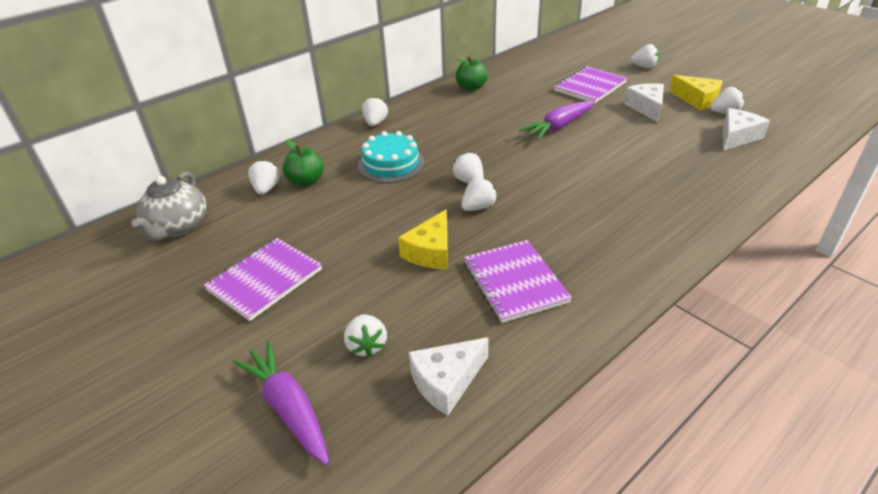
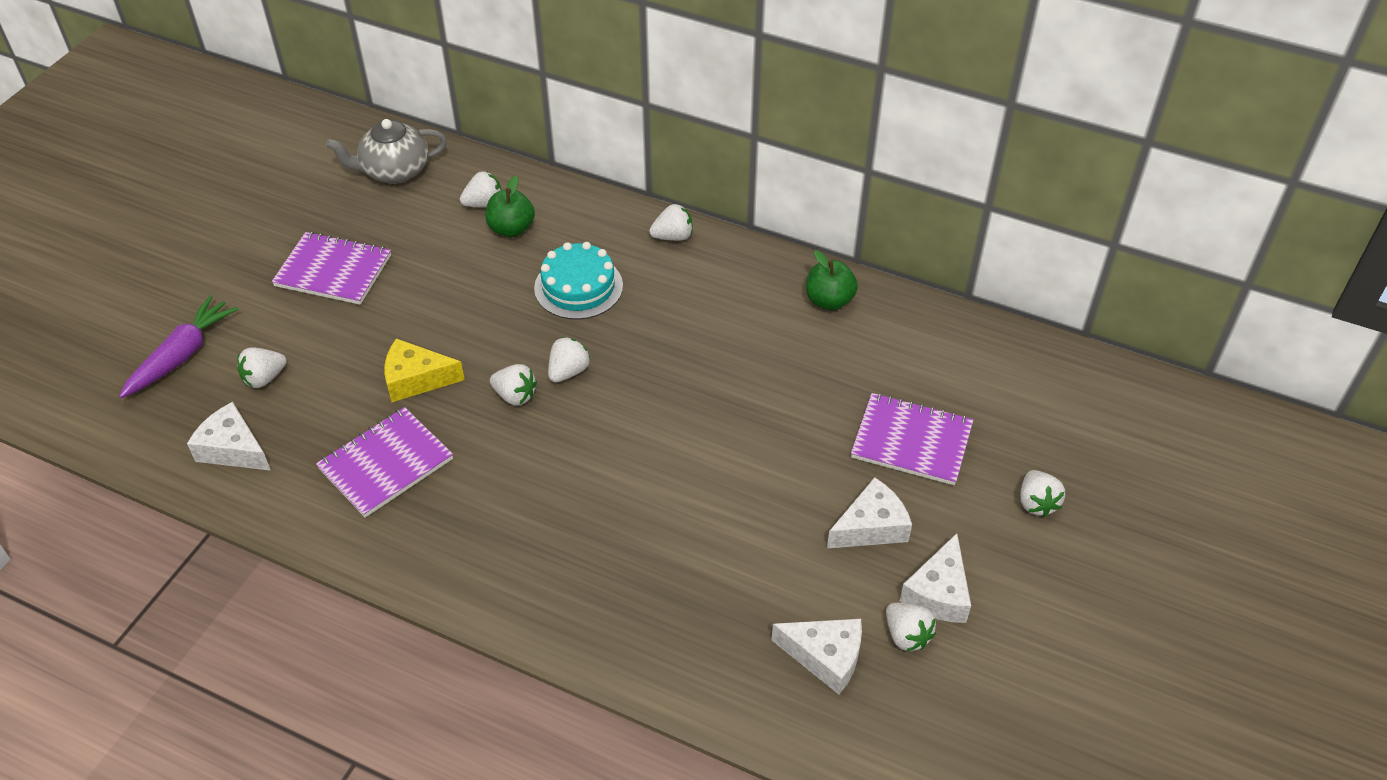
camera: 65 degrees right, 10 degrees up
(559, 126) = (754, 430): purple carrot -> none
(697, 100) = (938, 593): yellow cheese -> white cheese

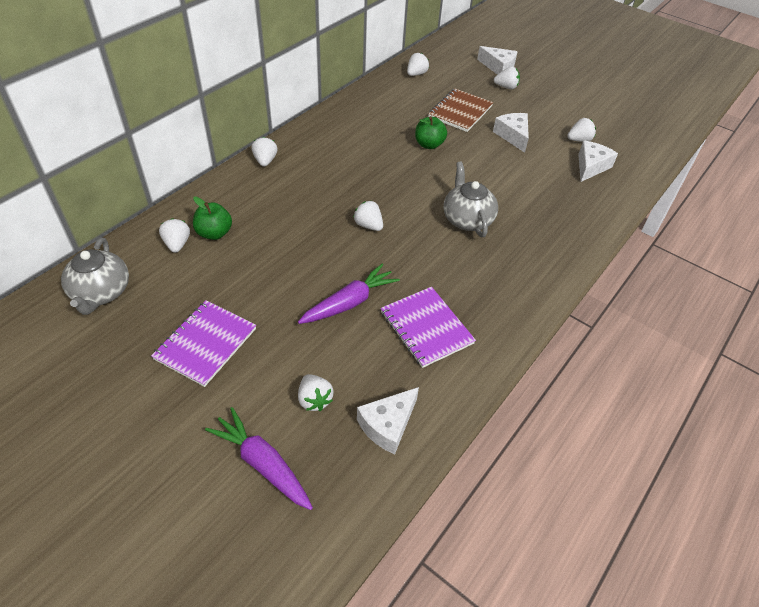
camera: 80 degrees left, 0 degrees up
(416, 379) = (349, 303): yellow cheese -> purple carrot
(515, 396) = (382, 253): white strawberry -> white strawberry (416, 74)
(578, 287) = (292, 209): turquoise cake -> none
(616, 484) = (467, 219): none -> grey teapot
(829, 301) = (350, 115): green apple -> green apple (429, 144)
(911, 441) = (460, 112): purple notebook -> brown notebook
(938, 593) = (555, 125): white cheese -> white cheese (498, 67)

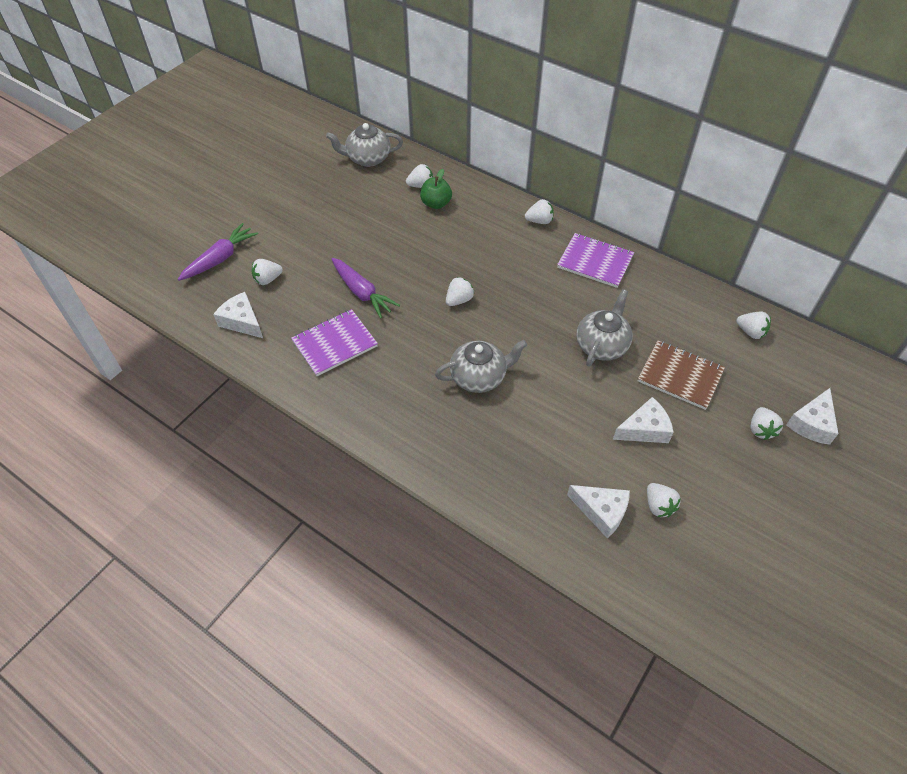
camera: 90 degrees right, 5 degrees up
(205, 344) = (320, 217): purple notebook -> purple notebook (595, 262)
(429, 144) = (602, 345): green apple -> grey teapot

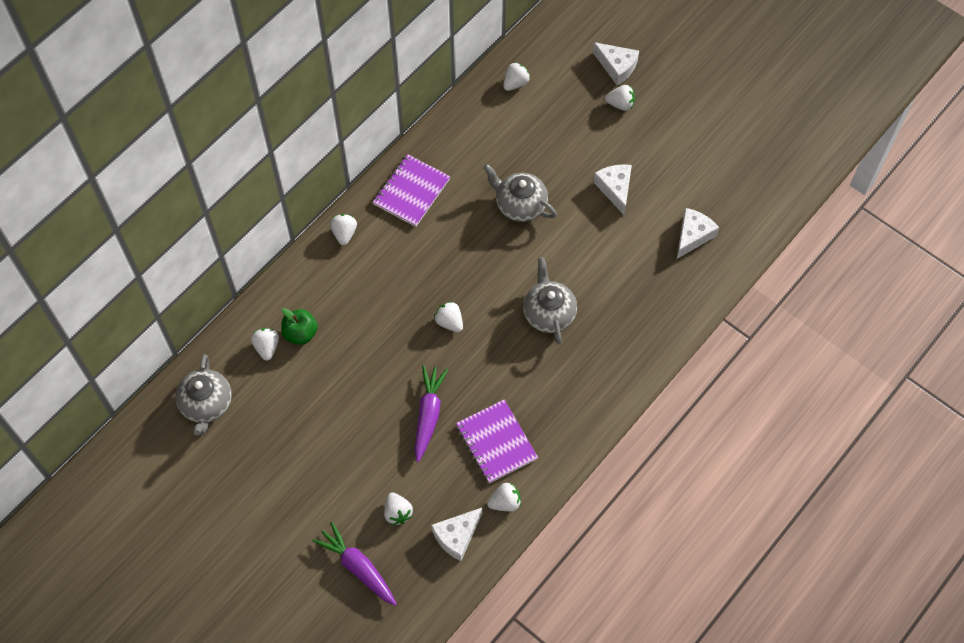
camera: 85 degrees left, 10 degrees up
(362, 292) = (428, 415): purple carrot -> purple carrot turned 45 degrees counterclockwise
(658, 506) = (689, 194): white strawberry -> white strawberry (505, 502)
(680, 376) = (560, 150): brown notebook -> none

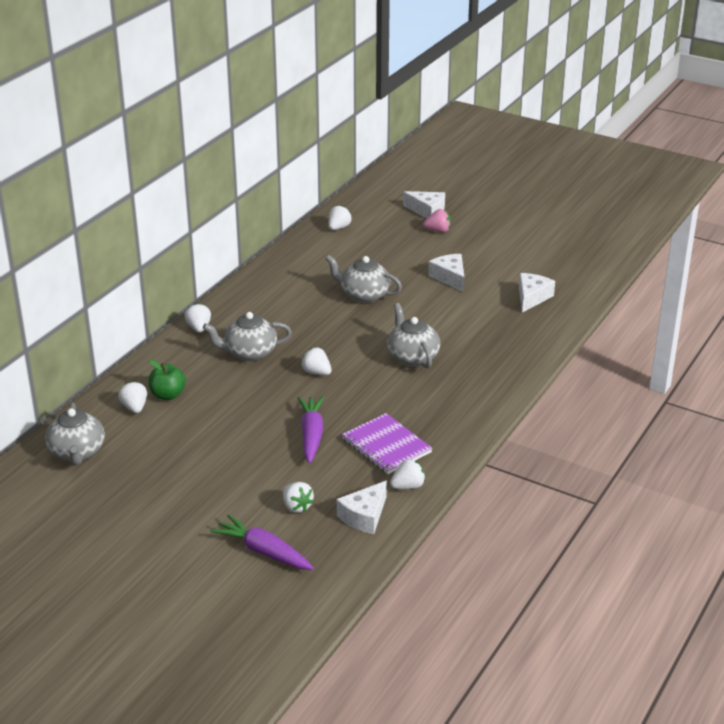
camera: 10 degrees left, 30 degrees down
(388, 281) = (249, 353): none -> grey teapot
(411, 192) = (258, 297): purple notebook -> none
(620, 104) = (438, 230): white strawberry -> pink strawberry

